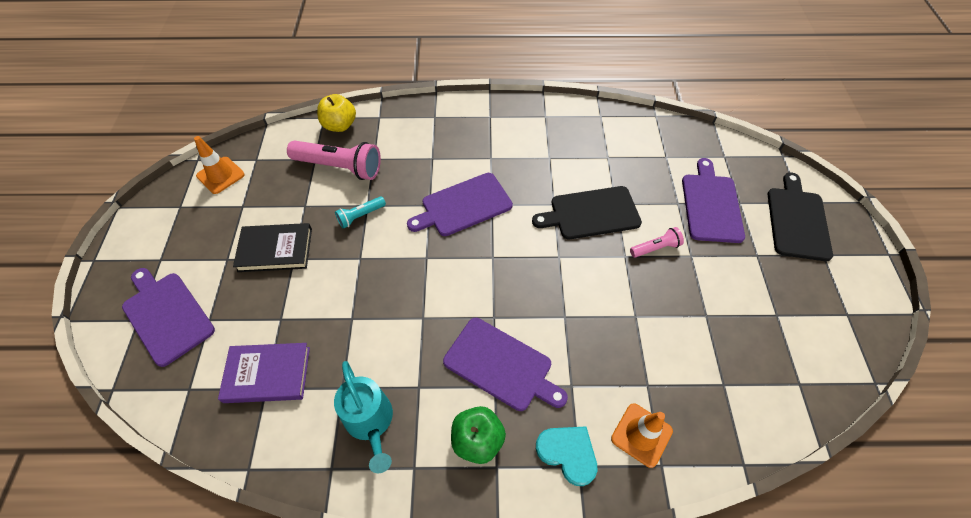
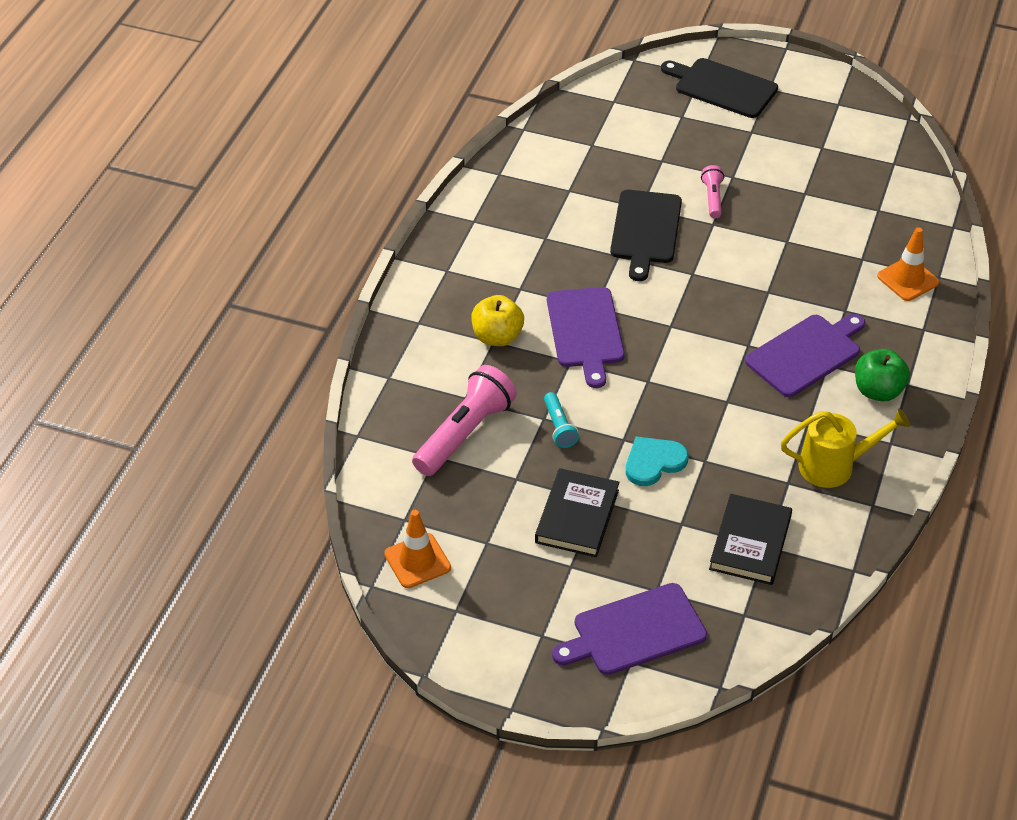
camera: 70 degrees left, 10 degrees down
(267, 374) = (750, 543): purple book -> black book
(340, 125) = (384, 420): yellow apple -> yellow apple (497, 337)
(371, 423) = (835, 466): turquoise watering can -> yellow watering can
(568, 453) = (909, 332): turquoise heart -> turquoise heart (653, 462)
(711, 205) = (675, 138): purple cutting board -> none

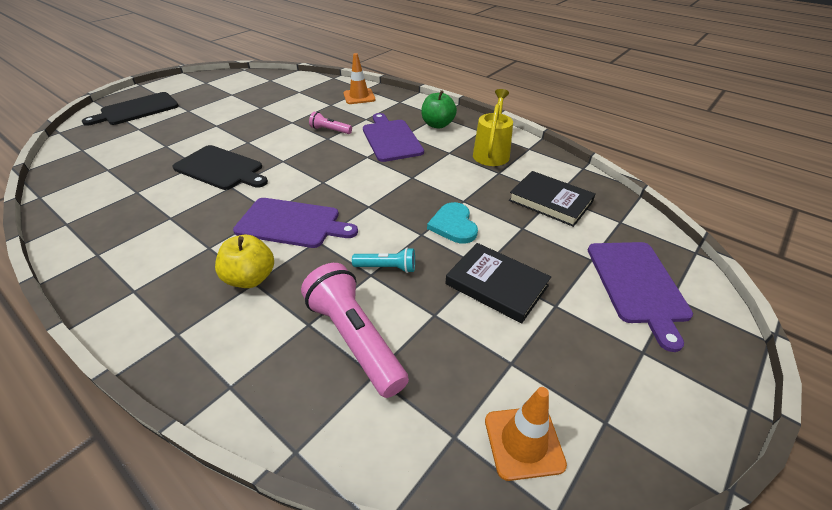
camera: 70 degrees left, 5 degrees down
(712, 198) = (225, 136): pink flashlight -> pink flashlight (330, 130)

